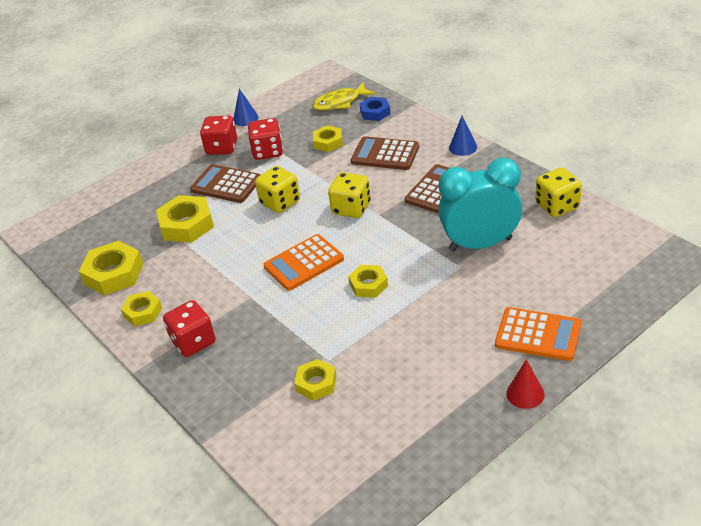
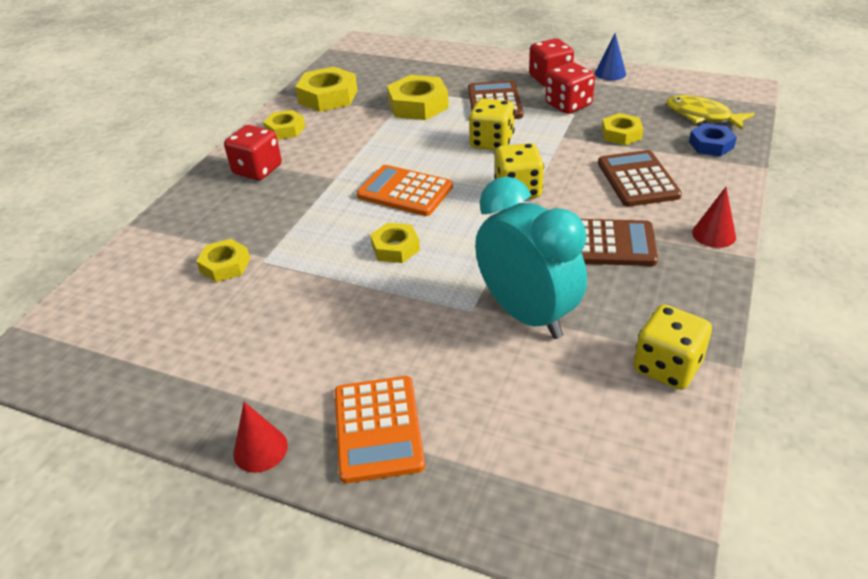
camera: 60 degrees right, 0 degrees up
(463, 147) = (714, 234): blue cone -> red cone

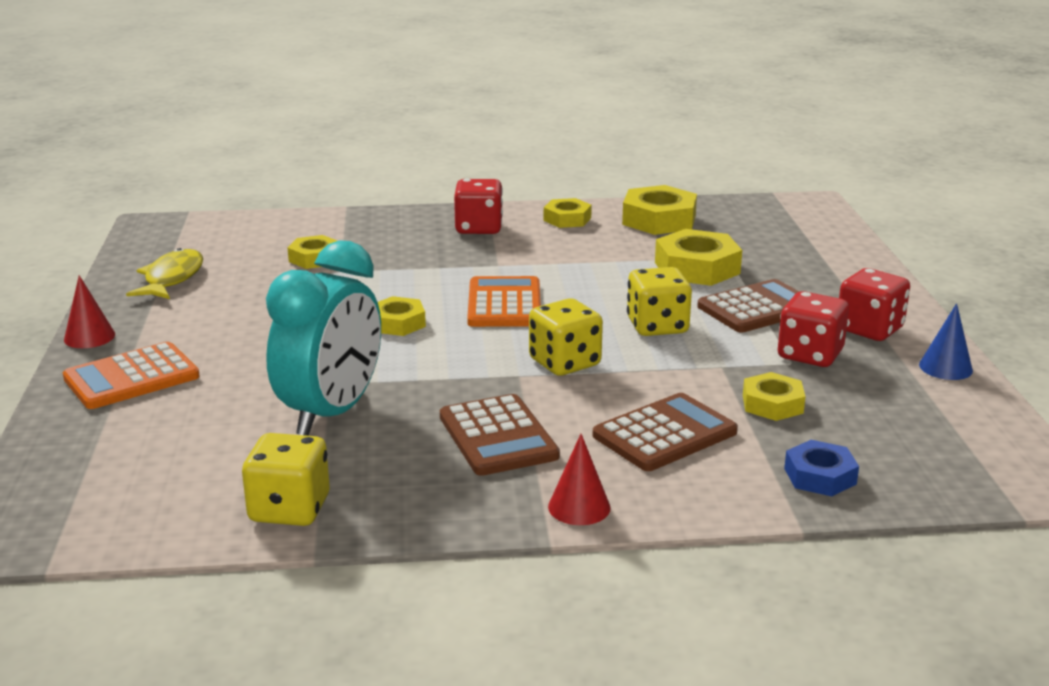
camera: 60 degrees right, 15 degrees down
(702, 115) = (903, 457): yellow fish -> yellow fish (172, 278)

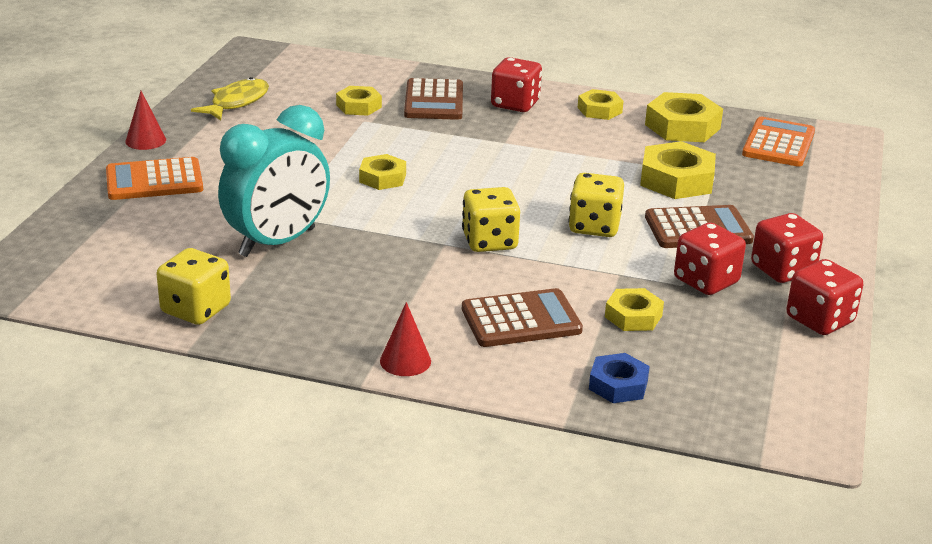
camera: 20 degrees right, 5 degrees up
(497, 436) = (387, 290): brown calculator -> brown calculator (433, 101)
(504, 304) = (482, 179): orange calculator -> orange calculator (778, 143)
(945, 367) = (820, 320): blue cone -> red dice

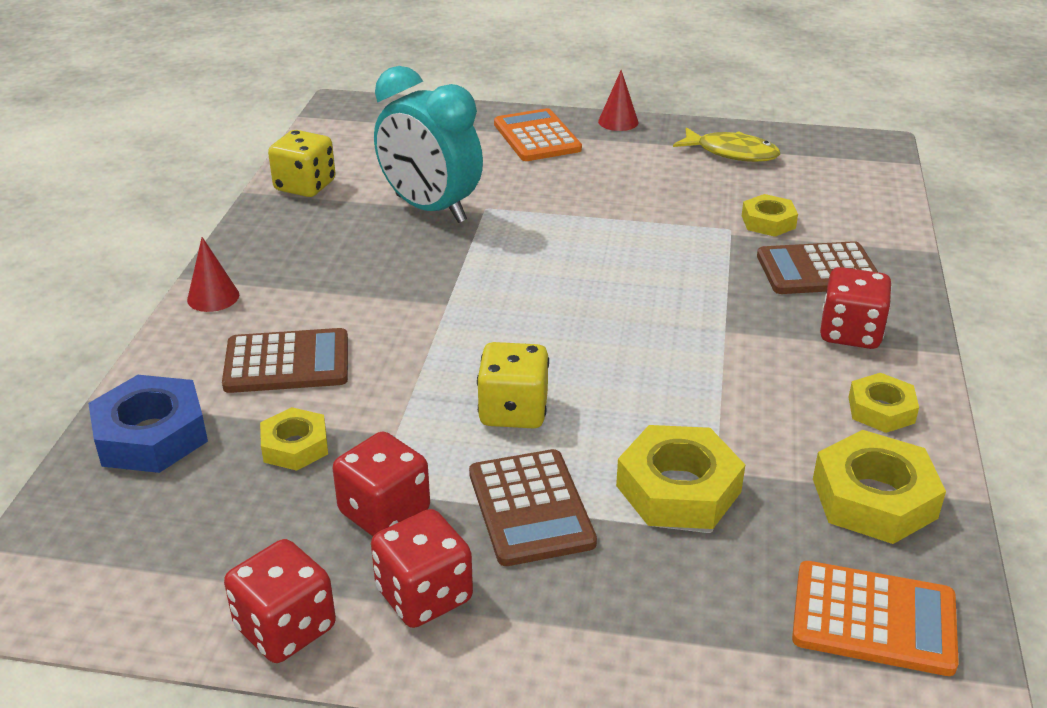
camera: 85 degrees right, 5 degrees up
(382, 178) = (589, 253): yellow nut -> none
(489, 241) = (457, 333): yellow dice -> none
(521, 320) = (287, 363): brown calculator -> brown calculator turned 75 degrees counterclockwise
(618, 385) = (151, 435): blue nut -> blue nut, size x1.64

